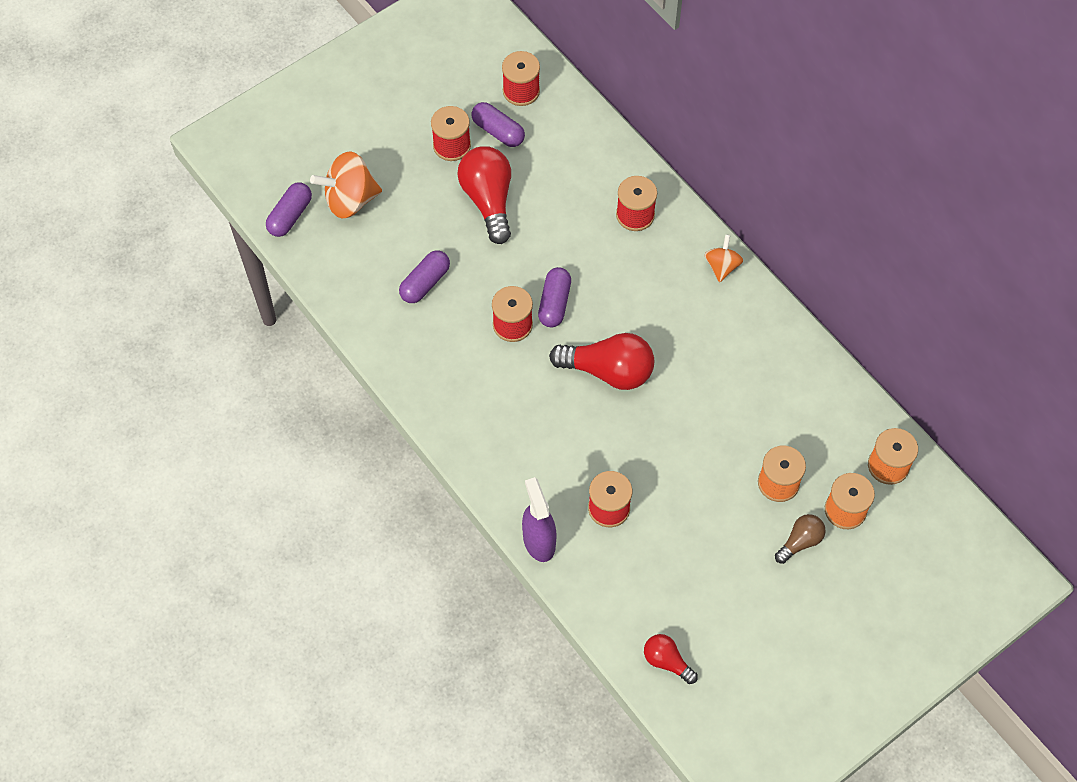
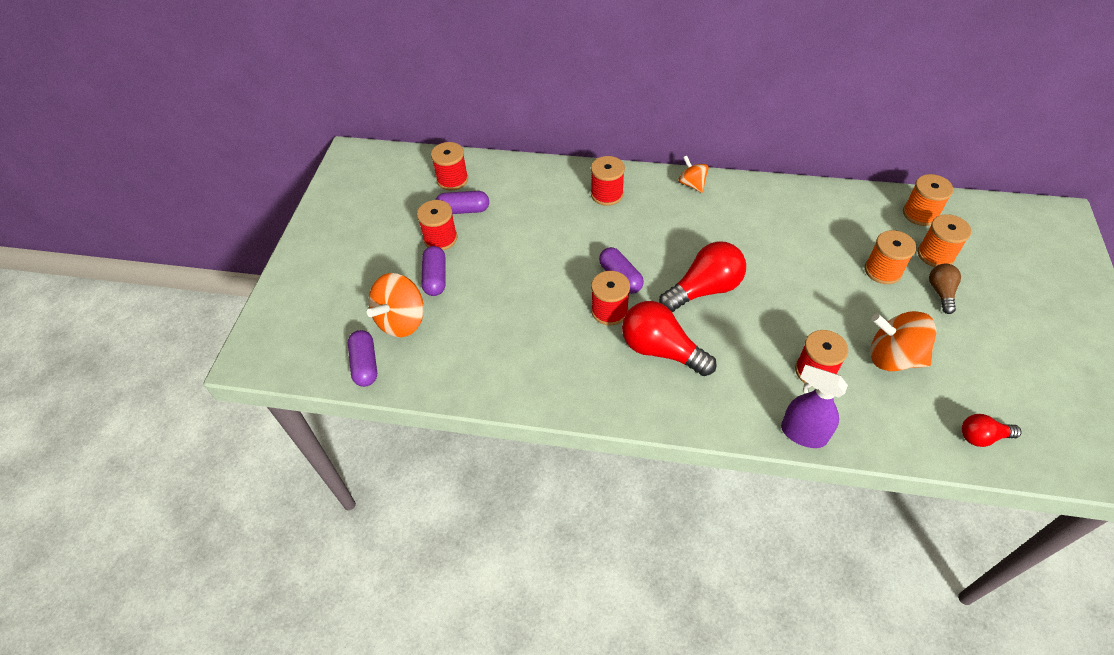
camera: 40 degrees left, 10 degrees down
(425, 283) = (518, 331): purple capsule -> purple capsule (435, 278)
(488, 200) = (503, 251): red light bulb -> red light bulb (661, 350)
(684, 552) = (893, 357): none -> orange spinning top

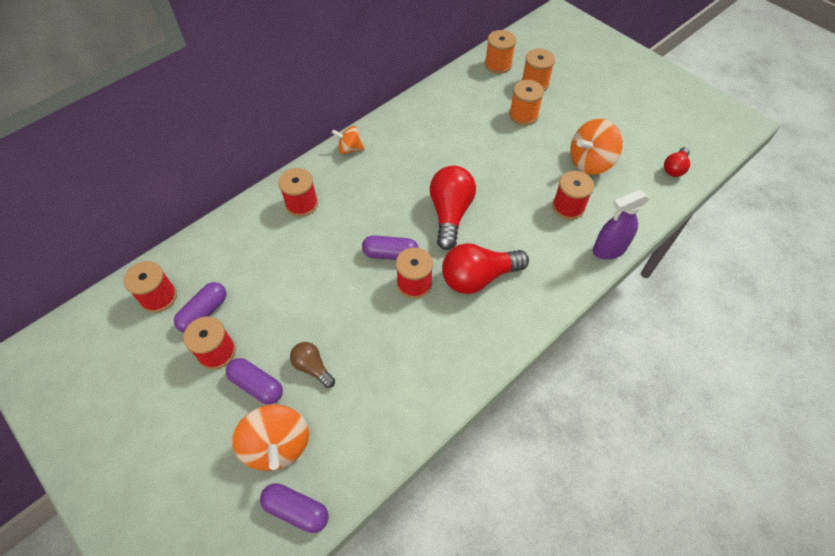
camera: 55 degrees left, 5 degrees up
(941, 292) = (563, 104): brown light bulb -> brown light bulb (312, 367)

